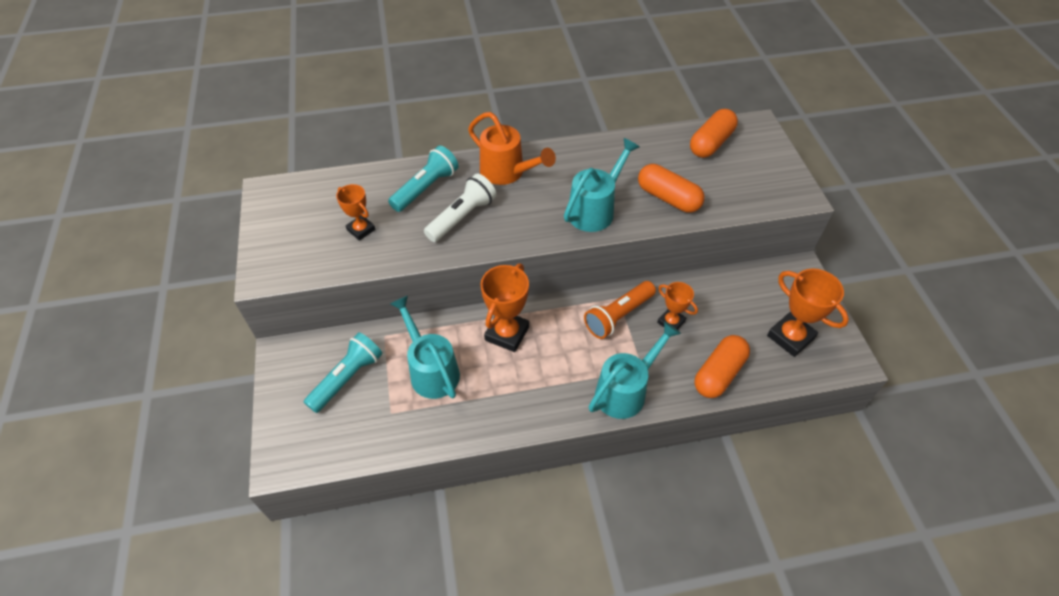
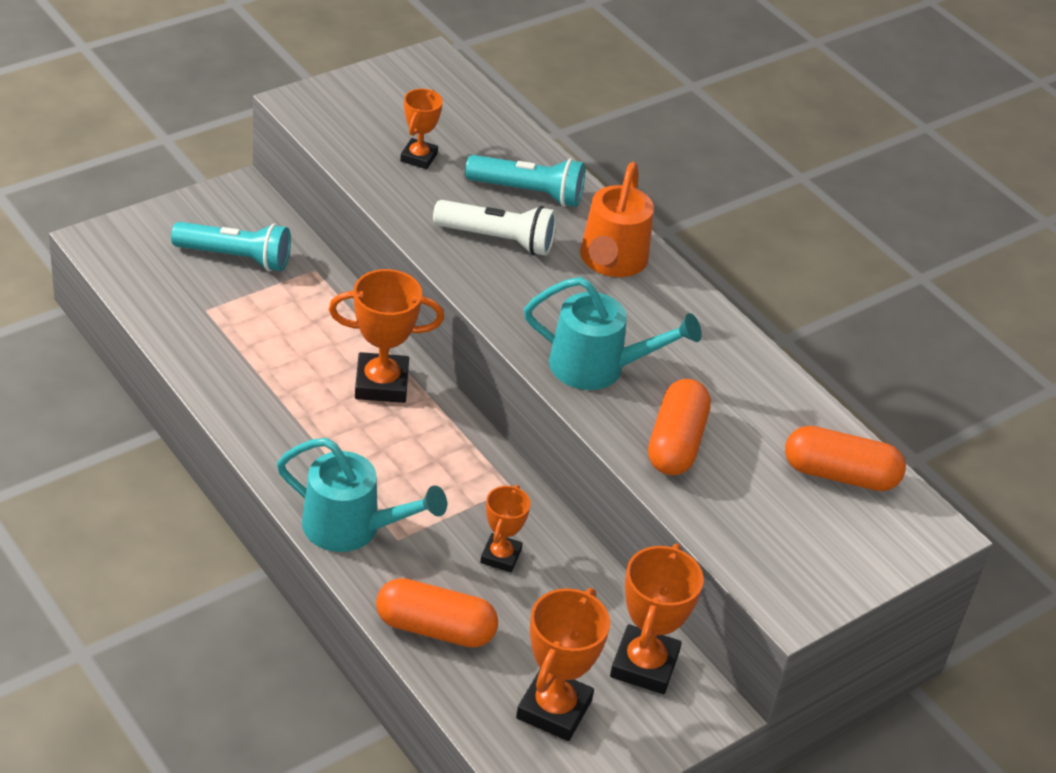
camera: 60 degrees right, 10 degrees down
(431, 370) = (285, 327): turquoise watering can -> none
(618, 316) = (478, 494): orange flashlight -> none
(766, 285) = (644, 665): none -> orange trophy

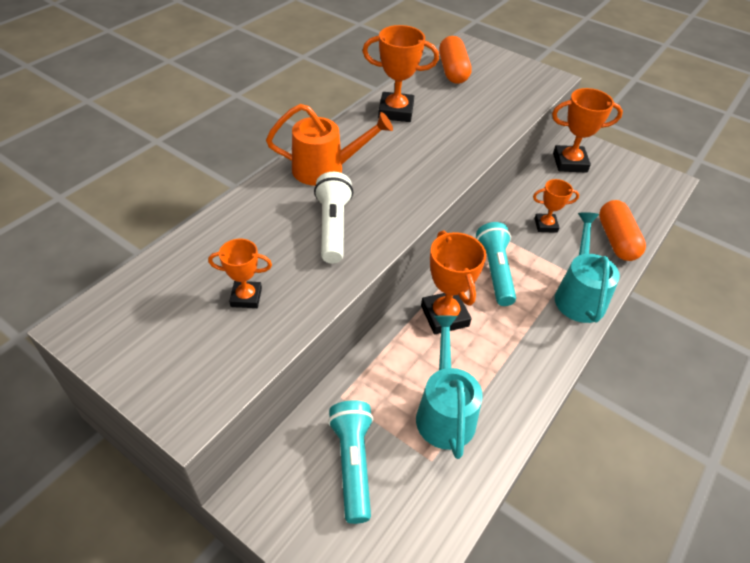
camera: 105 degrees left, 5 degrees up
(528, 192) = (265, 222): turquoise flashlight -> turquoise flashlight (495, 271)
(554, 709) = (623, 187): orange trophy -> orange trophy (396, 111)
(598, 367) = (435, 159): turquoise watering can -> turquoise watering can (444, 411)
(676, 443) = (474, 123): orange capsule -> none

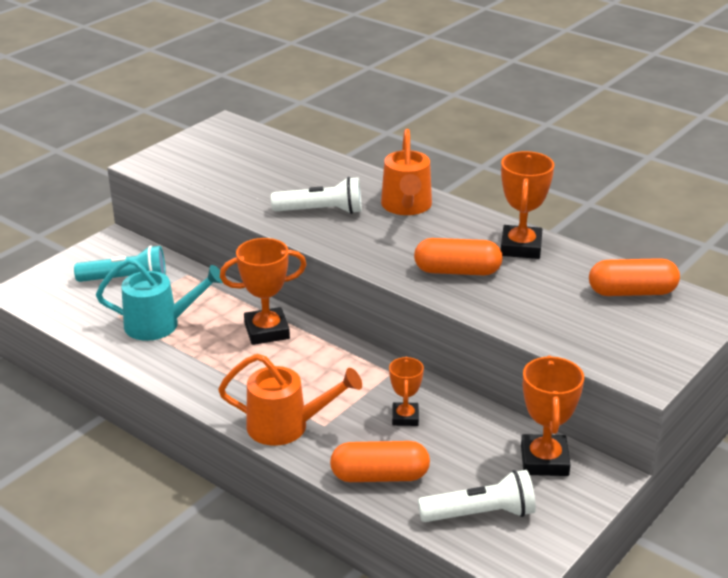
camera: 95 degrees right, 15 degrees down
(246, 297) = (242, 177): orange trophy -> none
(437, 145) = (457, 271): none -> orange capsule
(495, 271) = (326, 369): turquoise flashlight -> none
(579, 295) = (287, 426): turquoise watering can -> orange watering can
(632, 194) = (480, 514): none -> white flashlight

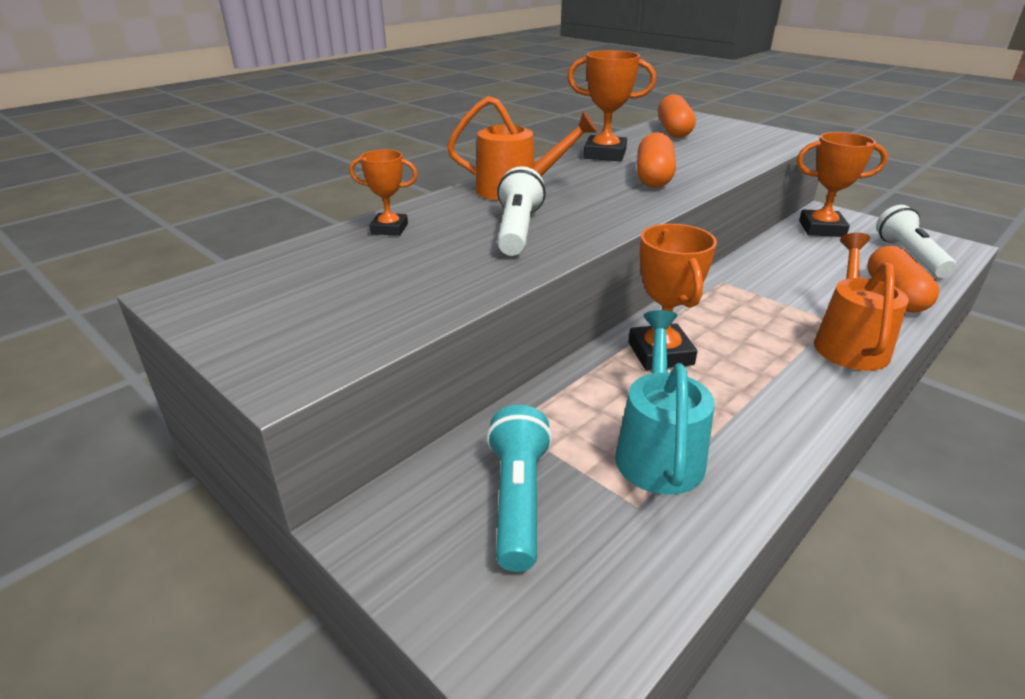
camera: 85 degrees left, 0 degrees up
(405, 417) = (795, 278): orange trophy -> orange trophy (389, 229)

